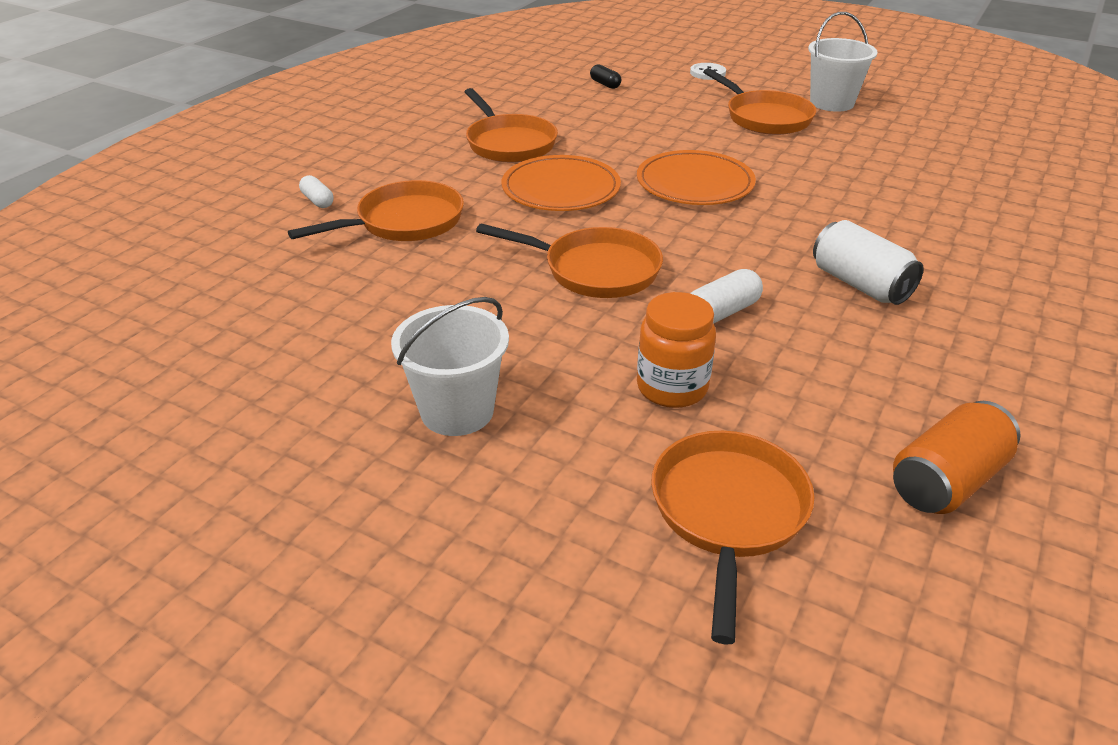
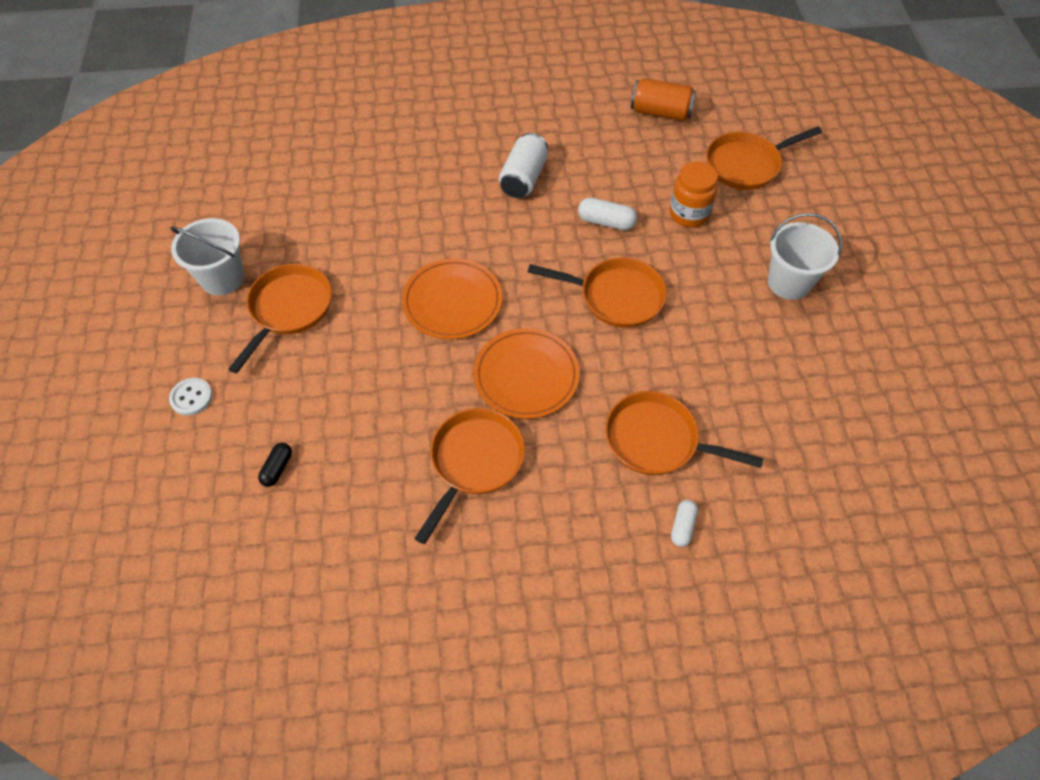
camera: 125 degrees left, 20 degrees up
(595, 270) = (616, 297): orange pan -> orange pan turned 120 degrees clockwise

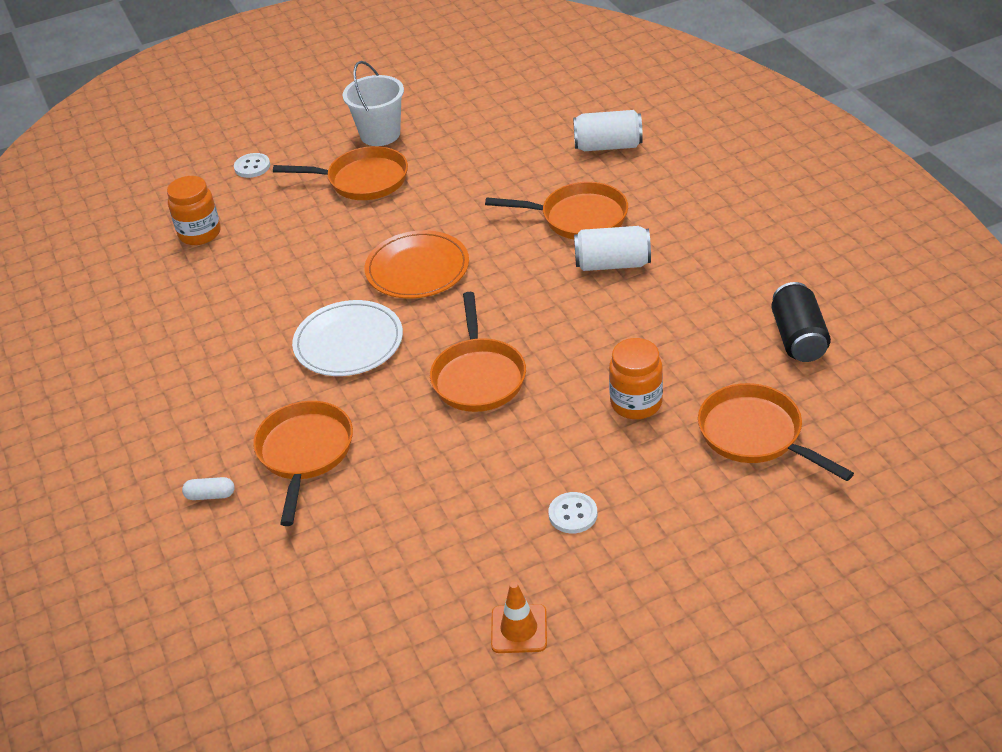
camera: 75 degrees right, 15 degrees down
(277, 468) = (200, 233): black capsule -> orange jar
(368, 134) = (608, 146): none -> white can
(474, 462) = (240, 339): orange pan -> orange pan (578, 218)
(526, 375) = (348, 342): orange plate -> white plate
(606, 222) = (583, 341): white capsule -> none
(661, 112) = (798, 338): orange can -> black can
(789, 282) = (573, 514): white bucket -> white button
(890, 344) = (519, 629): none -> orange traffic cone

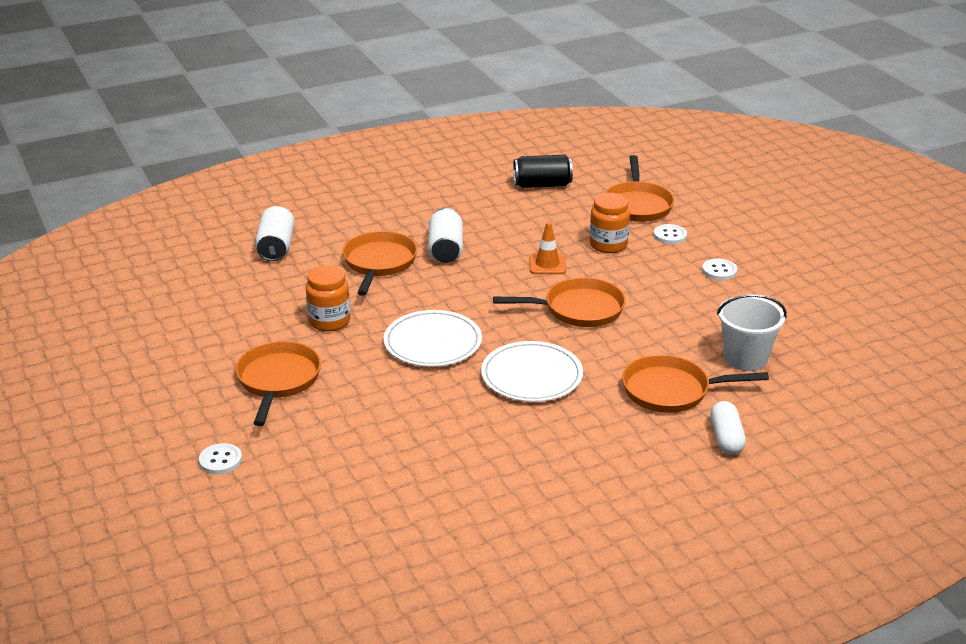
camera: 95 degrees left, 10 degrees down
(200, 233) = (339, 488): orange jar -> orange jar (329, 321)
(210, 495) = (726, 438): white capsule -> white capsule, size x1.50
(380, 134) = (196, 373): white bucket -> white bucket (745, 358)
(417, 269) = (432, 343): orange plate -> white plate
(519, 629) = (823, 291): orange traffic cone -> orange traffic cone (547, 264)
(668, 466) = (670, 235): none -> white button
(755, 435) = (637, 205): orange pan -> orange pan turned 45 degrees counterclockwise

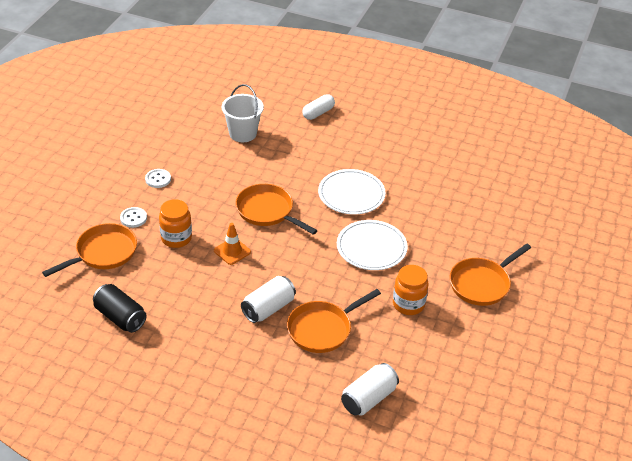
camera: 135 degrees left, 10 degrees up
(220, 460) = (557, 257): white button -> none
(671, 391) = (302, 144): orange pan -> none

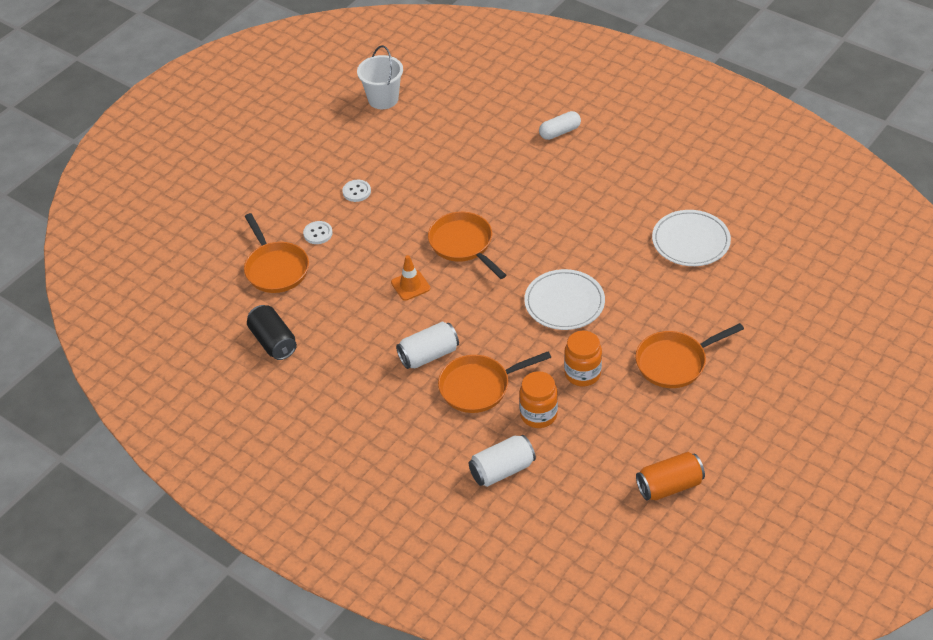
camera: 20 degrees right, 5 degrees up
(103, 253) = (275, 268): orange pan -> orange pan turned 90 degrees clockwise
(176, 238) = (356, 262): orange jar -> orange jar (538, 415)
(243, 133) = (465, 148): white bucket -> white bucket (383, 99)
(351, 194) = (563, 236): white plate -> white plate (690, 241)
(517, 388) = (669, 486): none -> orange can

